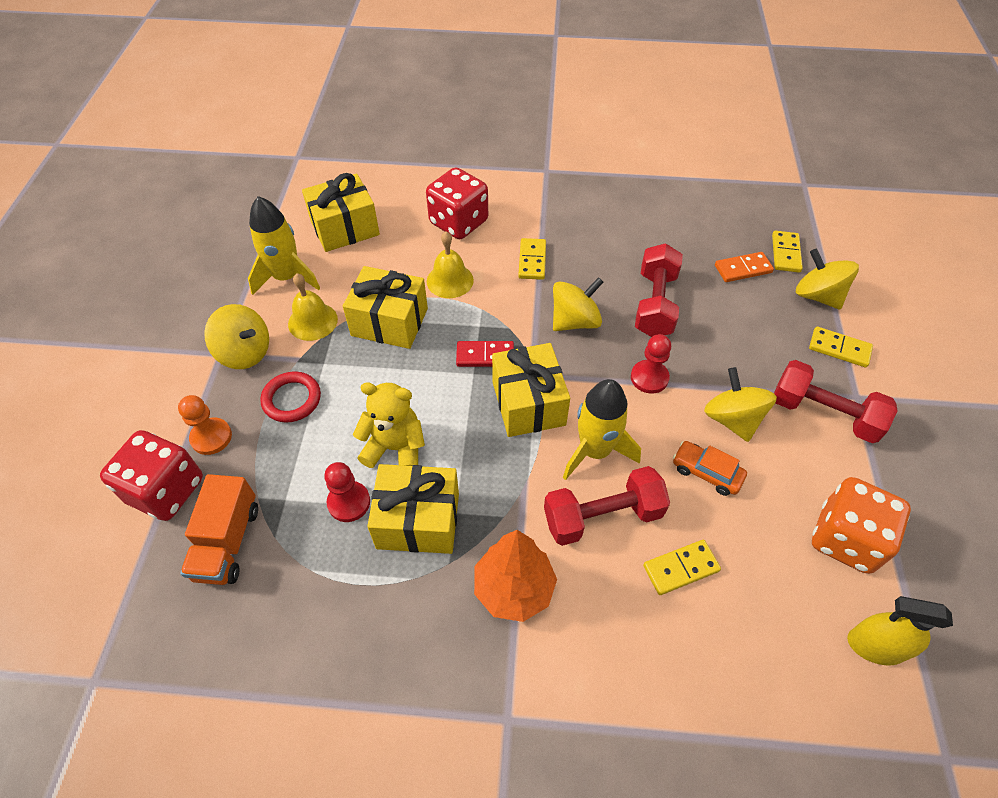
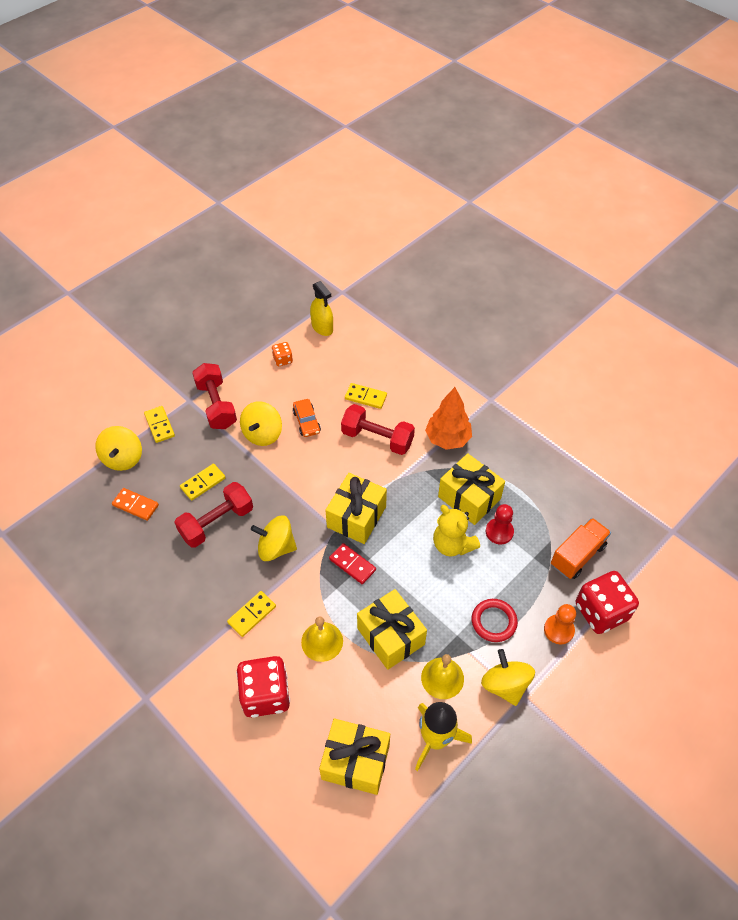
camera: 140 degrees left, 0 degrees up
(595, 451) = (348, 468): yellow rocket -> none
(649, 378) = (276, 483): red pawn -> none
(786, 253) = (96, 495): yellow domino -> yellow domino (203, 483)
(845, 539) = (283, 360): orange dice -> orange dice, size x0.48

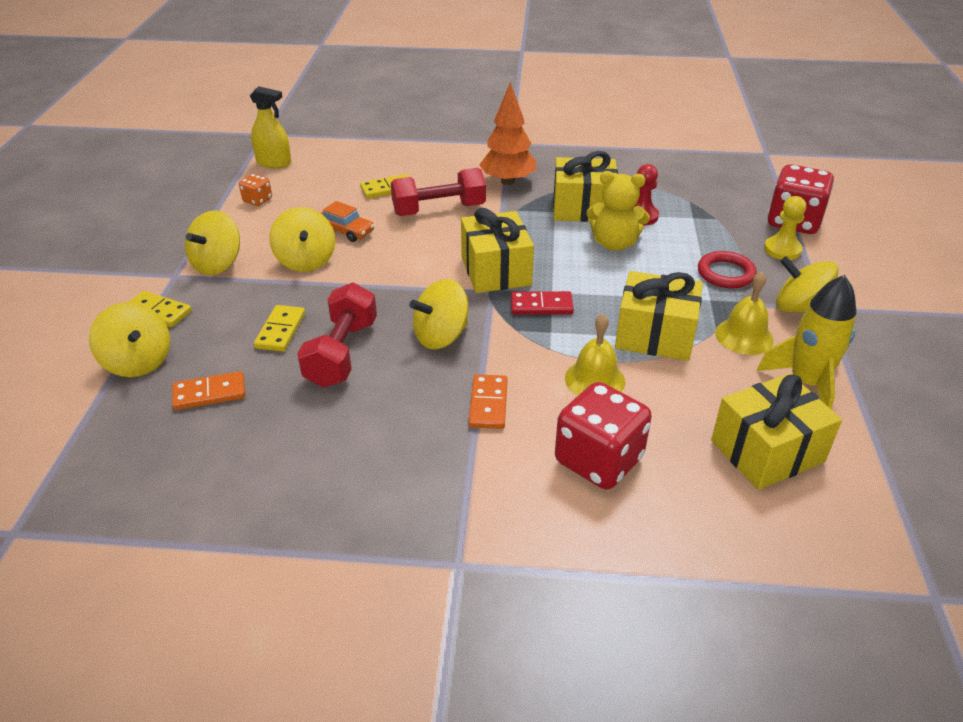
camera: 40 degrees left, 15 degrees down
(216, 405) = (217, 264): red dumbbell -> yellow spinning top
(252, 614) = (488, 404): yellow domino -> orange domino
(558, 630) = (782, 250): orange pawn -> yellow pawn
(577, 555) = (723, 199): orange truck -> none

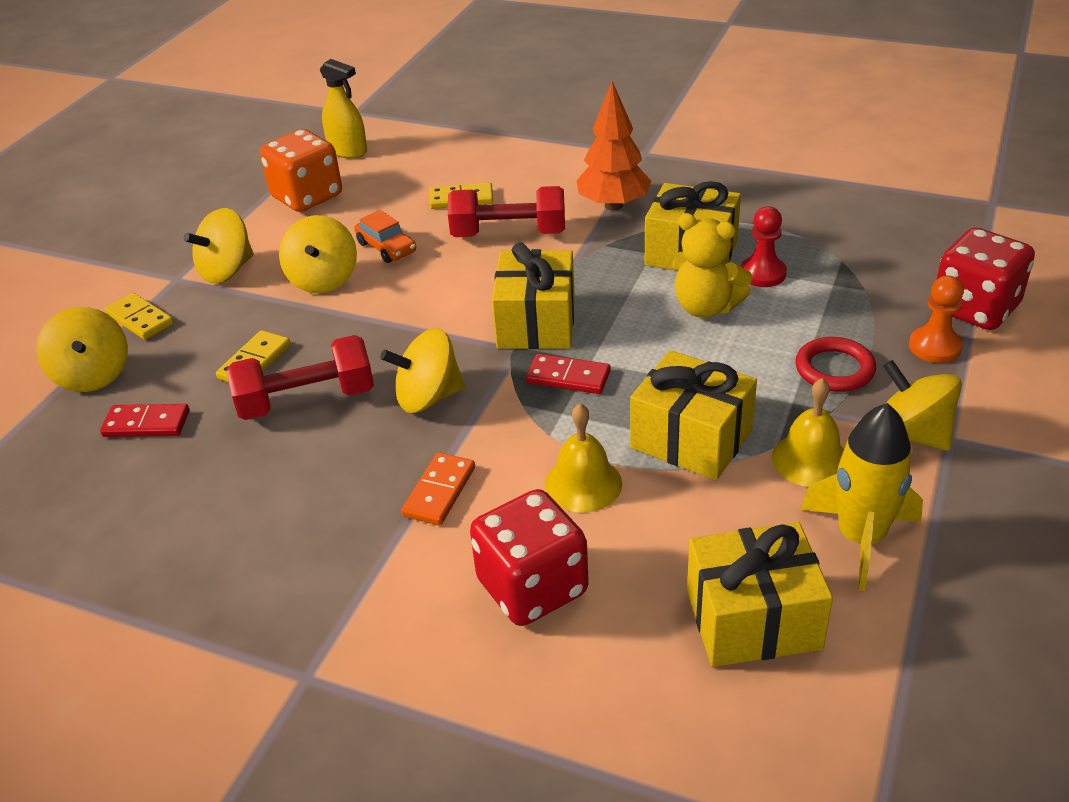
camera: 20 degrees right, 0 degrees up
(209, 393) = (146, 424): orange domino -> red domino
(257, 200) = (307, 197): orange dice -> orange dice, size x2.07
(342, 353) = (307, 400): red dumbbell -> red dumbbell turned 45 degrees clockwise
(782, 250) = (934, 347): yellow pawn -> orange pawn

